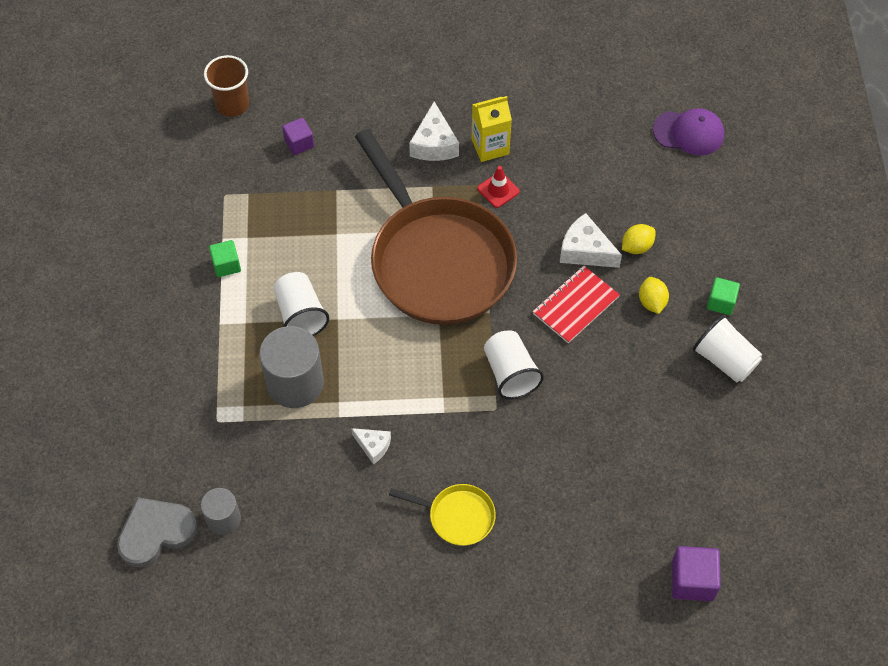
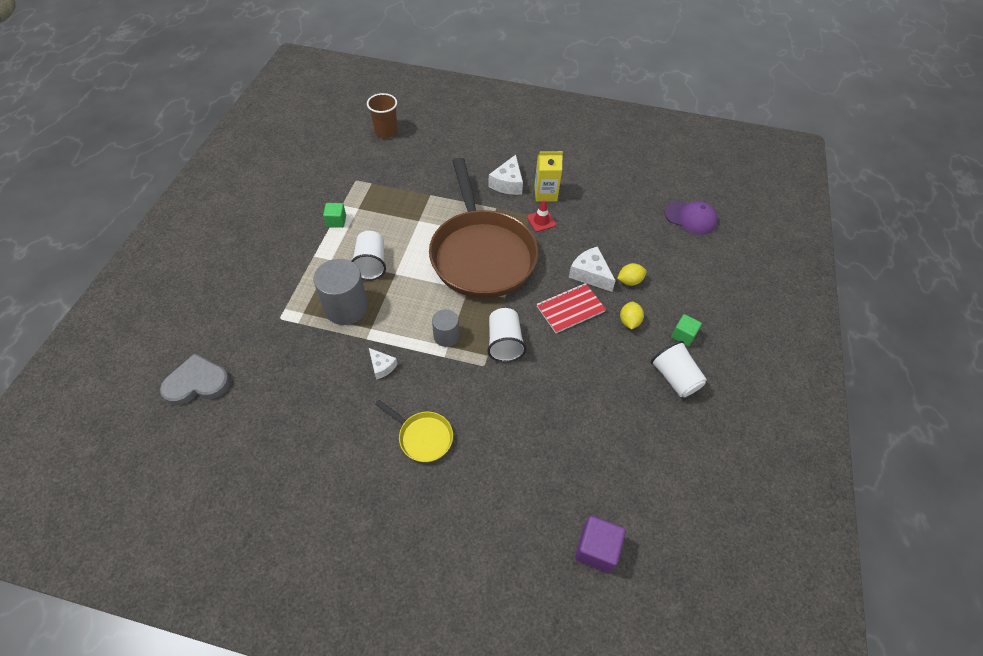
camera: 15 degrees right, 5 degrees down
(223, 519) = (249, 387): grey cylinder -> grey cylinder (446, 336)
(299, 143) = (418, 162): purple cube -> none

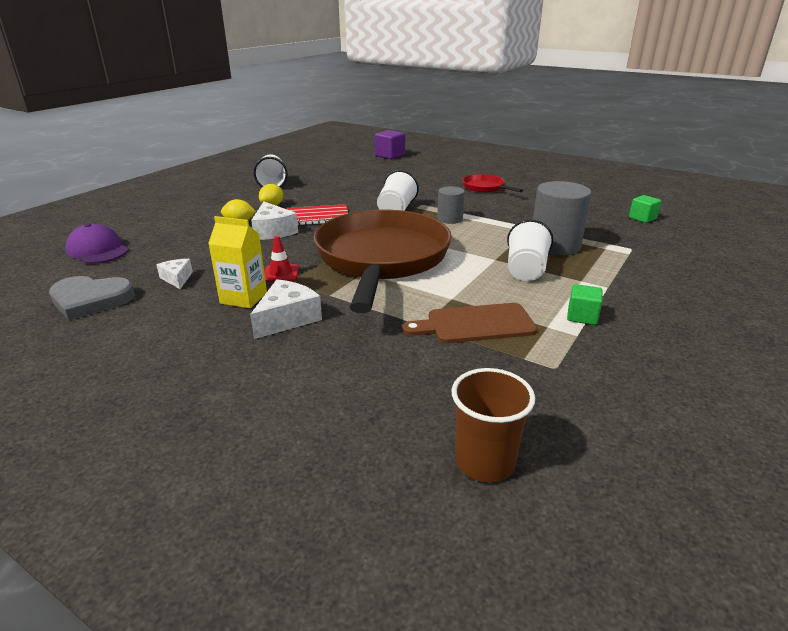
camera: 160 degrees left, 25 degrees down
(197, 383) = (697, 226): grey heart -> grey heart (91, 300)
(382, 366) = (515, 213): white cheese -> white cheese (177, 279)
(400, 201) = (475, 324): none -> brown cutting board
(422, 437) = (485, 188): yellow pan -> red pan
(683, 335) = (236, 196): green cube -> green cube (642, 218)

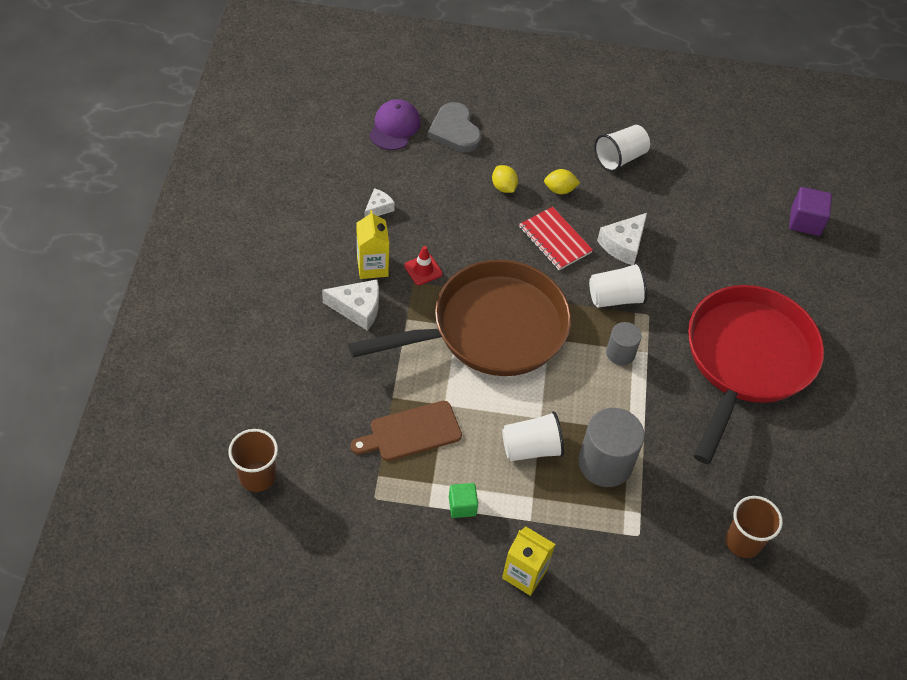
camera: 60 degrees right, 25 degrees up
(91, 300) = (322, 179): grey heart -> grey heart (455, 131)
(273, 231) = (501, 222): white cheese -> white cheese (623, 245)
(475, 324) = (411, 432): brown cutting board -> brown cutting board turned 75 degrees counterclockwise
(485, 188) = (746, 360): red pan -> red pan, size x2.43
(642, 218) = (743, 541): green cube -> brown cup
(670, 303) = (524, 574): none -> yellow carton

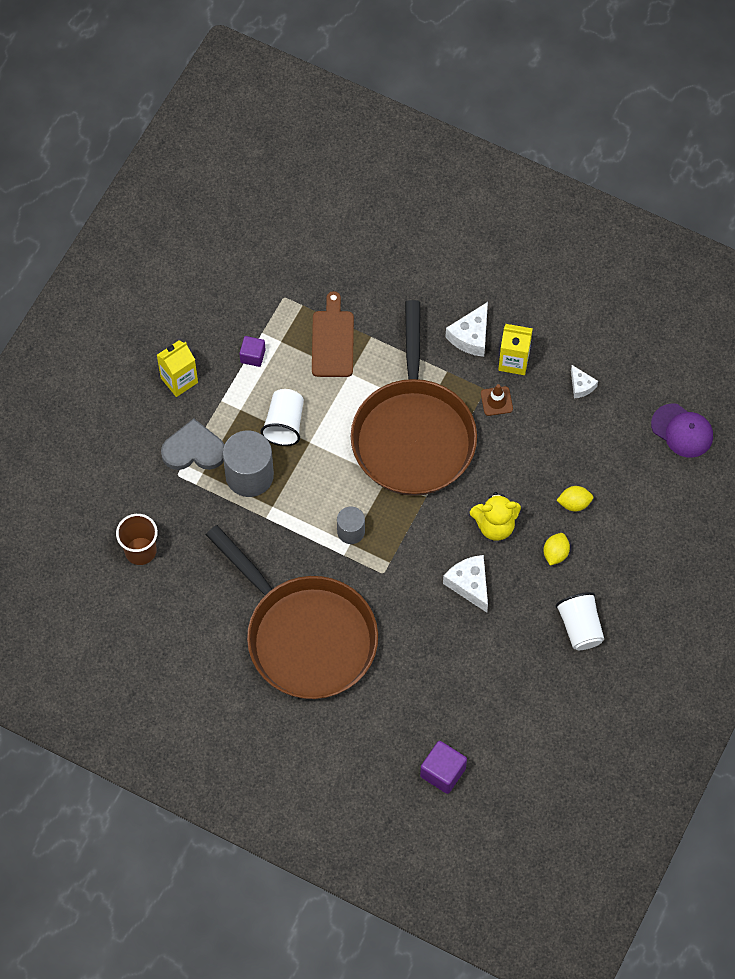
camera: 115 degrees right, 10 degrees up
(257, 476) = (334, 222): brown cup -> none
(423, 270) = (496, 401): red traffic cone -> brown traffic cone
(455, 131) = (662, 484): grey heart -> grey heart (193, 450)
(462, 506) = (253, 356): green cube -> purple cube
(555, 240) = (495, 525): red notebook -> yellow teddy bear
(615, 298) = (411, 552): white cup -> none
(746, 360) = (305, 636): red pan -> brown pan

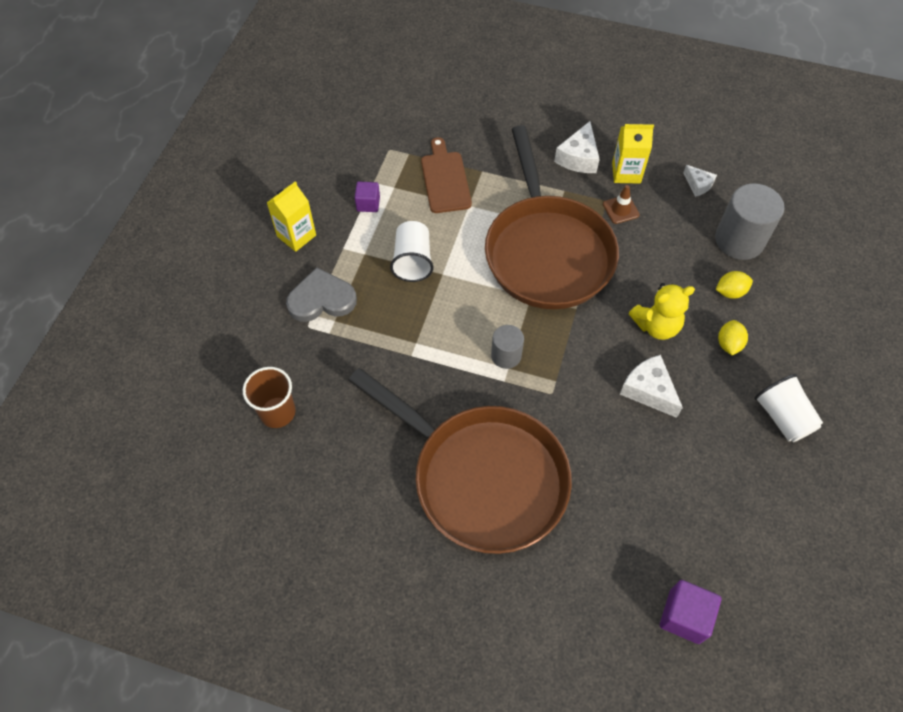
camera: 10 degrees left, 5 degrees down
(249, 475) = (385, 315): grey cylinder -> grey cylinder (739, 240)
(682, 431) = (810, 210): purple cap -> none

